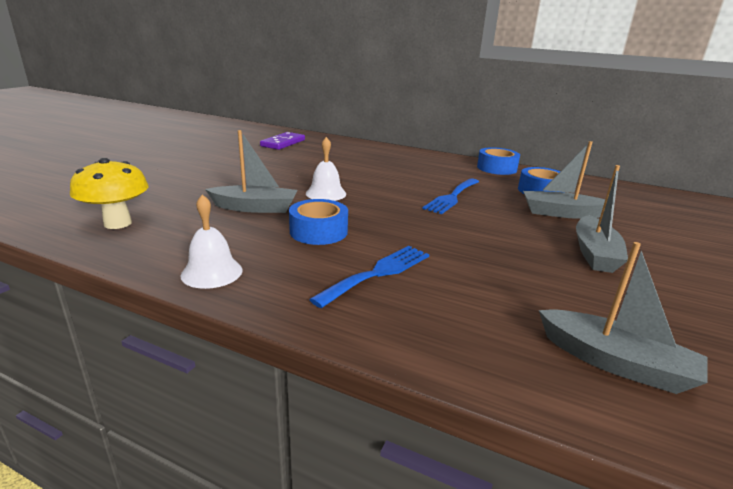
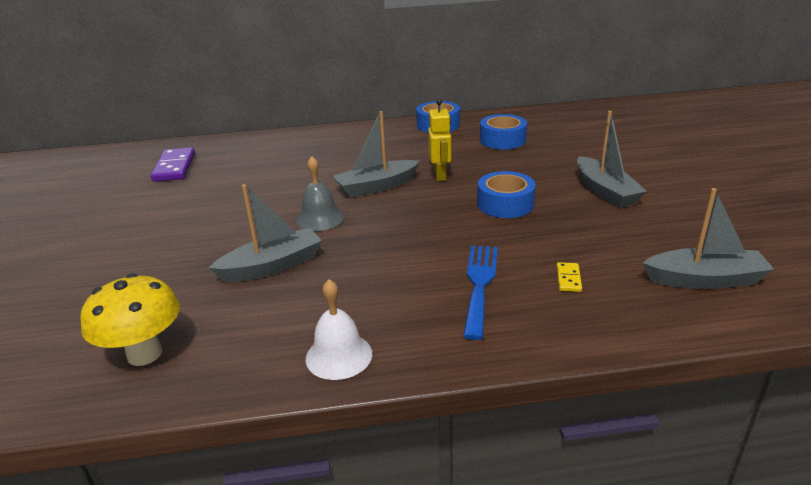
camera: 30 degrees left, 5 degrees up
(318, 231) = (374, 265): blue tape -> blue tape (505, 204)
(326, 193) = (320, 218): white bell -> grey bell
(452, 197) = (440, 176): blue fork -> yellow robot
(462, 301) = (568, 279): none -> yellow domino
(561, 213) = (543, 159): grey boat -> grey boat (377, 187)

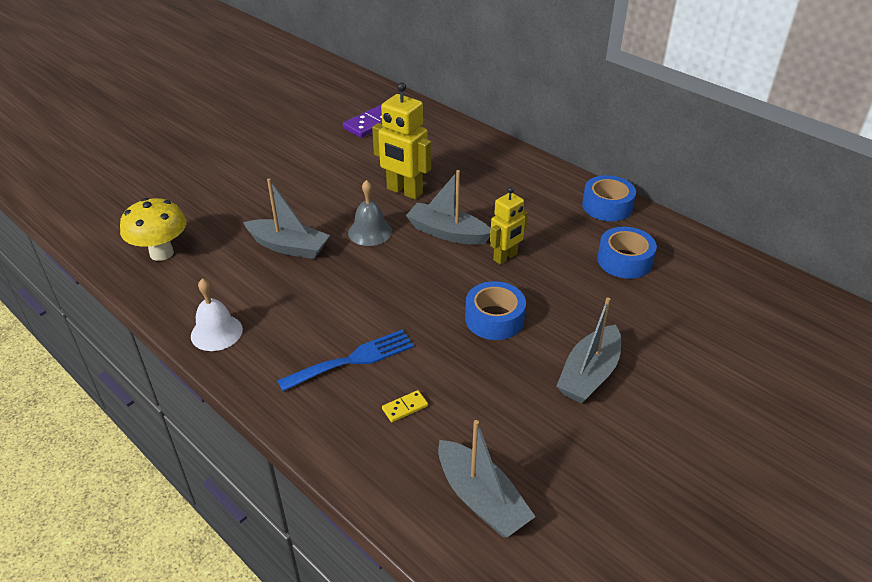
camera: 50 degrees right, 10 degrees up
(293, 186) = (404, 191): none -> yellow robot

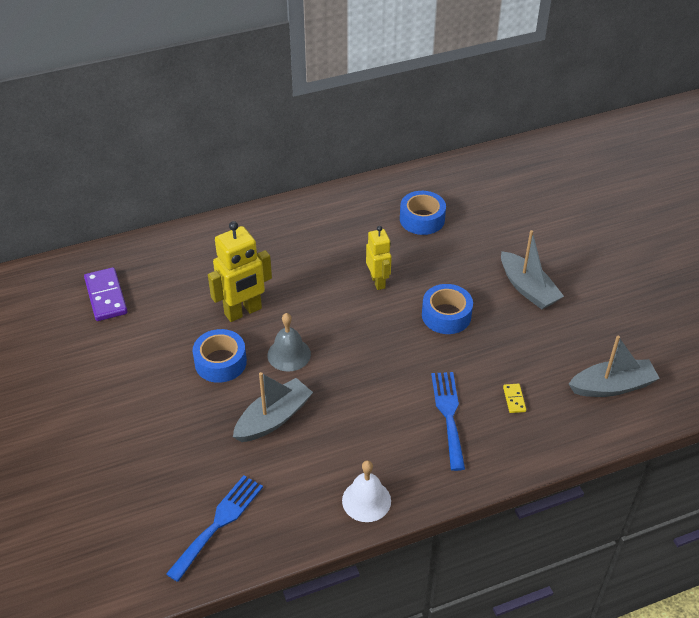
camera: 65 degrees left, 5 degrees up
(161, 253) = (218, 523): yellow mushroom -> blue fork
(447, 233) = (324, 304): grey boat -> none
(607, 206) = (351, 199): blue tape -> blue tape (220, 362)

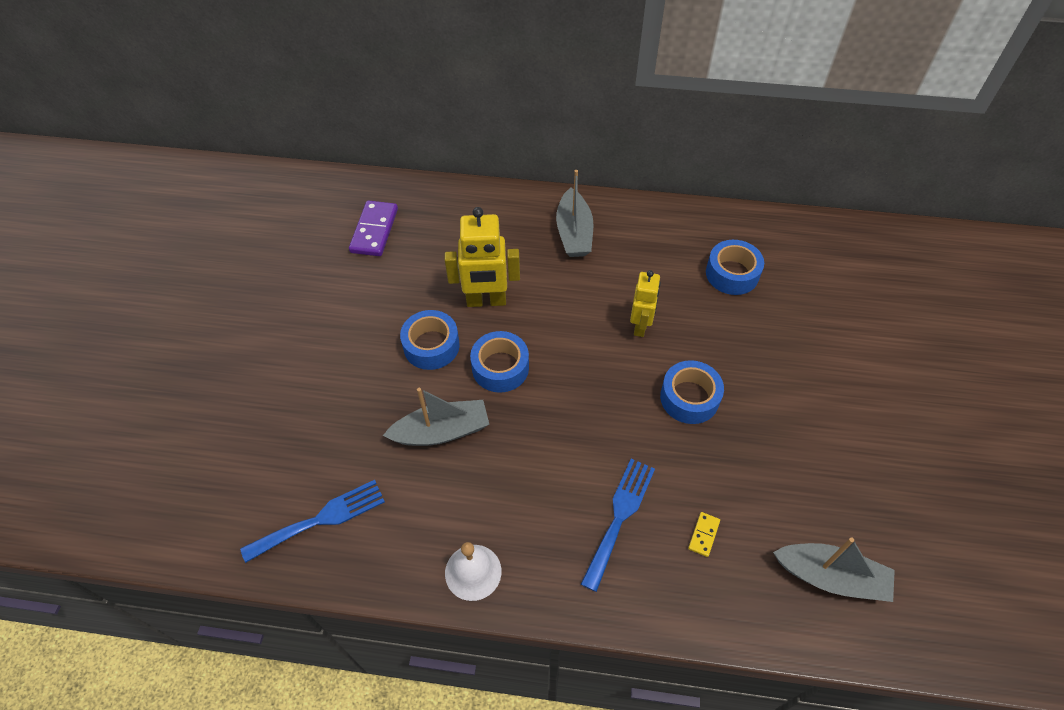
camera: 30 degrees right, 10 degrees up
(289, 354) = (500, 367): grey bell -> blue tape
(527, 288) = (802, 406): grey boat -> grey boat (574, 233)

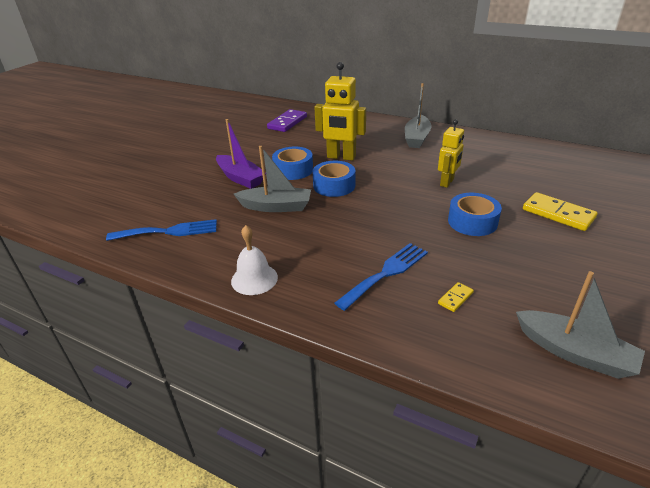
camera: 20 degrees right, 20 degrees down
(364, 382) = (240, 178): none -> purple boat
(732, 274) = (530, 169): blue tape -> none
(779, 358) = (558, 214): none -> yellow domino

